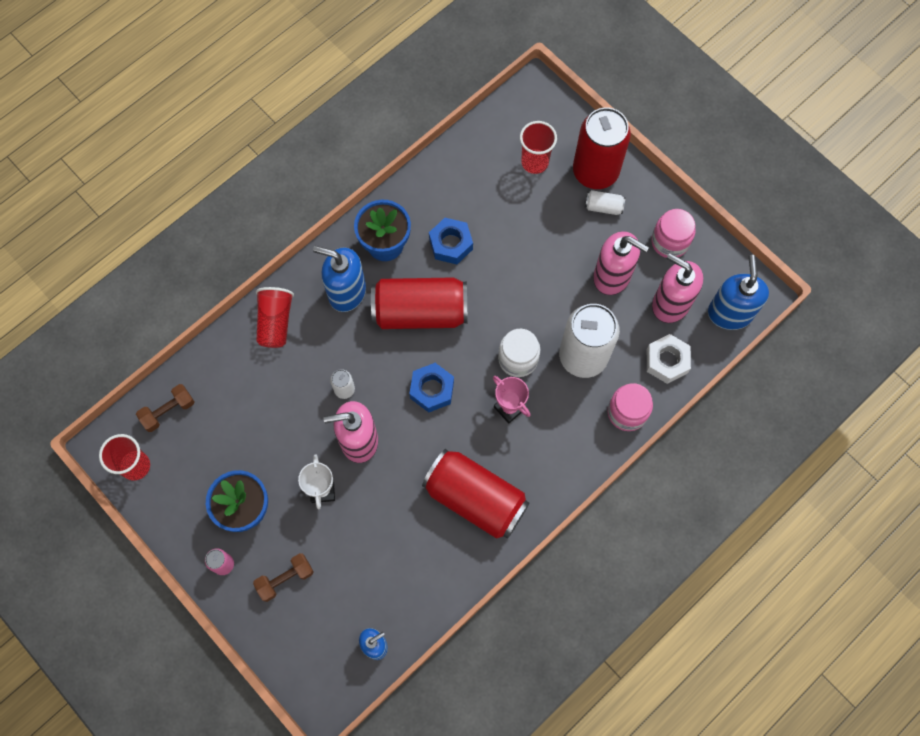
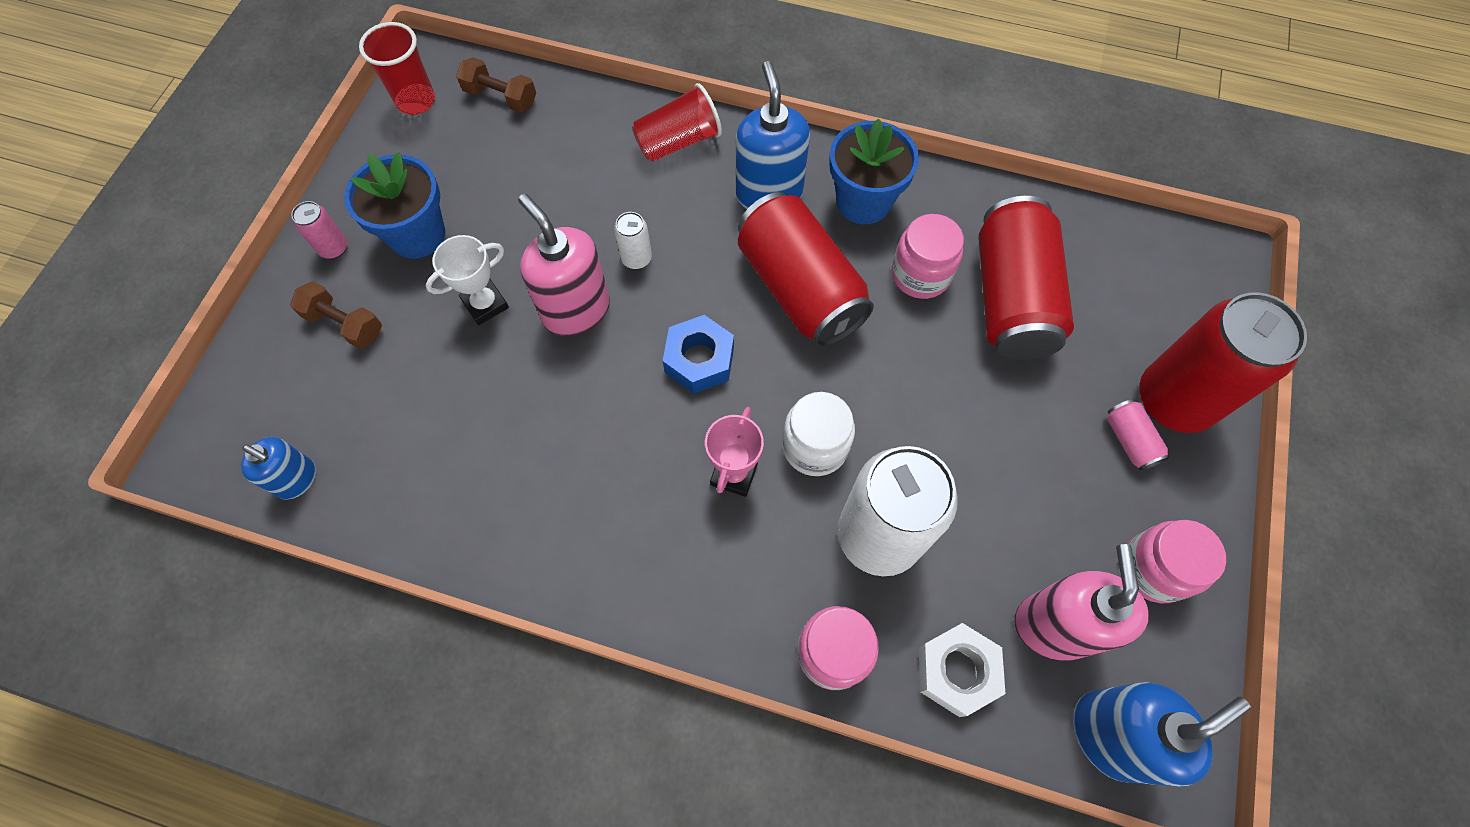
camera: 60 degrees right, 5 degrees down
(450, 244) = (920, 274): blue nut -> pink jar
(475, 498) = (572, 499): red can -> red can (1011, 298)
(534, 162) = (1119, 314): red cup -> none
(603, 207) = (1129, 440): white can -> pink can
(612, 276) = (1032, 511): pink soap dispenser -> none

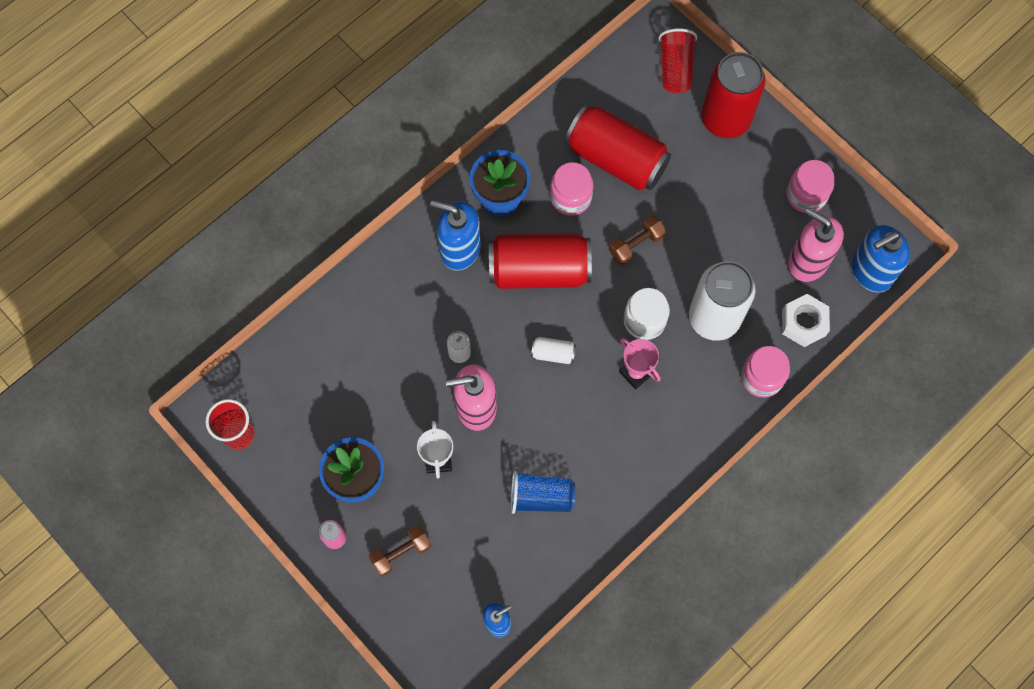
camera: 60 degrees left, 5 degrees up
(494, 445) = (541, 497): none -> blue cup
(501, 97) = (272, 376): brown dumbbell -> brown dumbbell (636, 244)
(678, 141) = (384, 281): red cup -> red cup (675, 69)
(699, 360) = (553, 353): blue nut -> white can
(1110, 735) = (871, 271): blue soap dispenser -> blue soap dispenser turned 120 degrees counterclockwise
(1129, 440) = (734, 157): pink can -> none

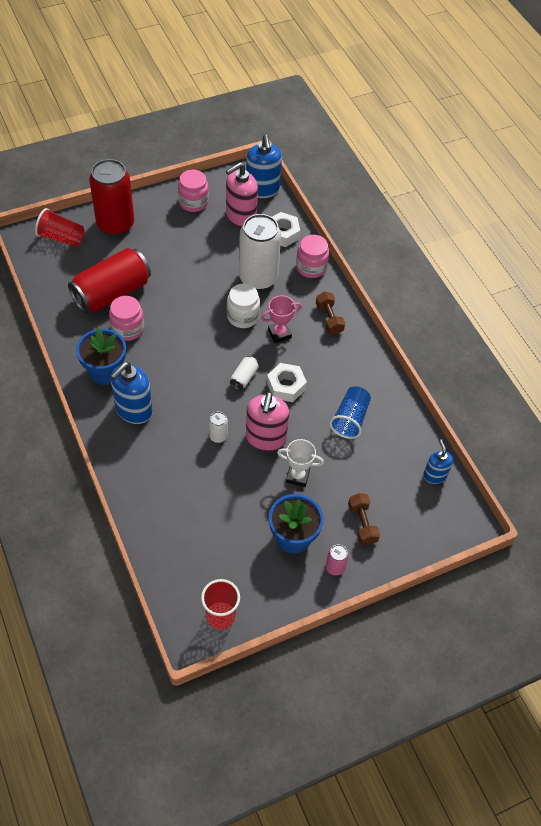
camera: 75 degrees left, 15 degrees down
(539, 270) = (175, 365): red can -> none
(559, 406) = (286, 386): none -> white nut
(636, 244) = (183, 303): brown dumbbell -> brown dumbbell (329, 319)

